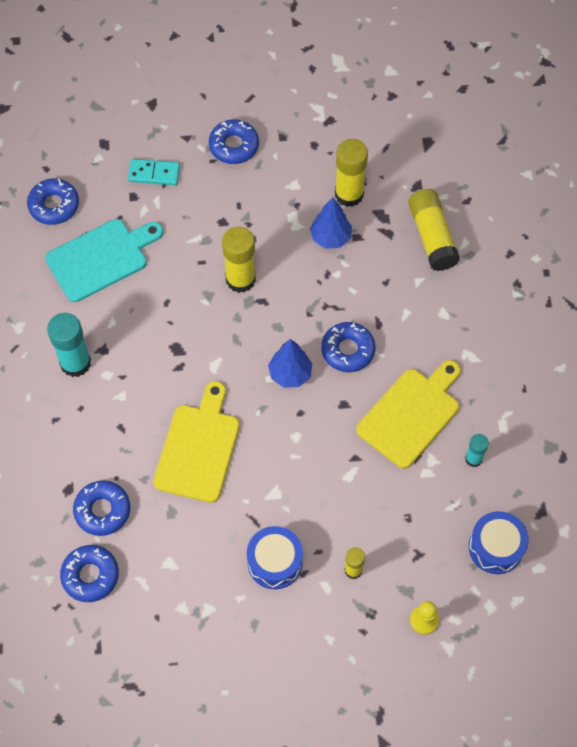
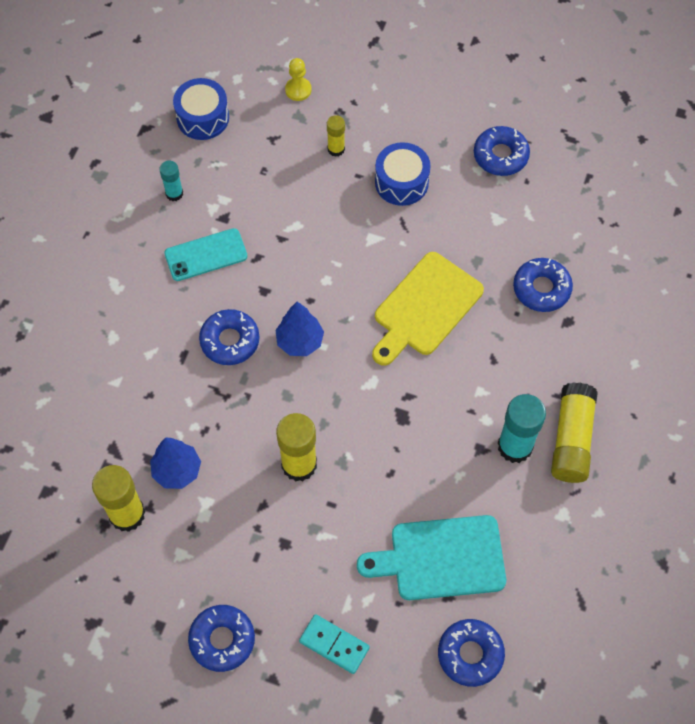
camera: 155 degrees left, 0 degrees up
(90, 575) = (574, 237): blue donut -> blue donut (500, 155)
(411, 414) = (206, 255): yellow cutting board -> turquoise phone
(432, 236) = (70, 424): yellow glue stick -> yellow glue stick (571, 440)

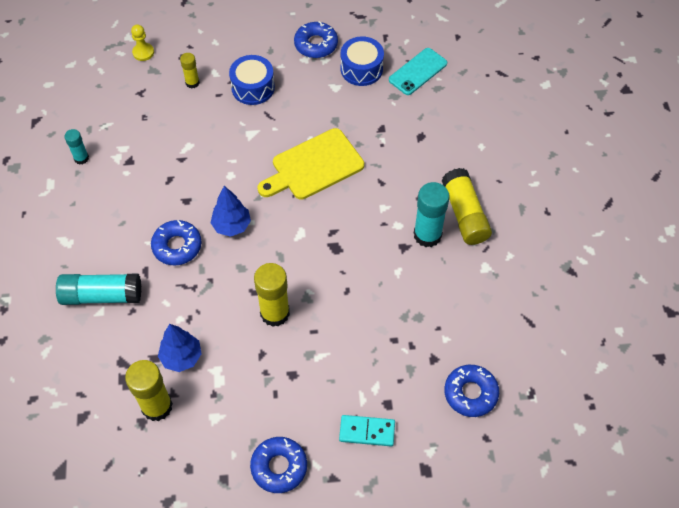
camera: 25 degrees left, 5 degrees down
(125, 364) = (101, 295): none -> turquoise glue stick
(203, 118) = (78, 97): blue drum -> blue drum (361, 69)
(206, 255) = (128, 192): turquoise phone -> turquoise phone (418, 72)
(425, 308) = (314, 166): yellow cutting board -> yellow cutting board turned 45 degrees clockwise
(441, 558) = (414, 335): turquoise cutting board -> none
(541, 289) = (391, 121): blue donut -> none

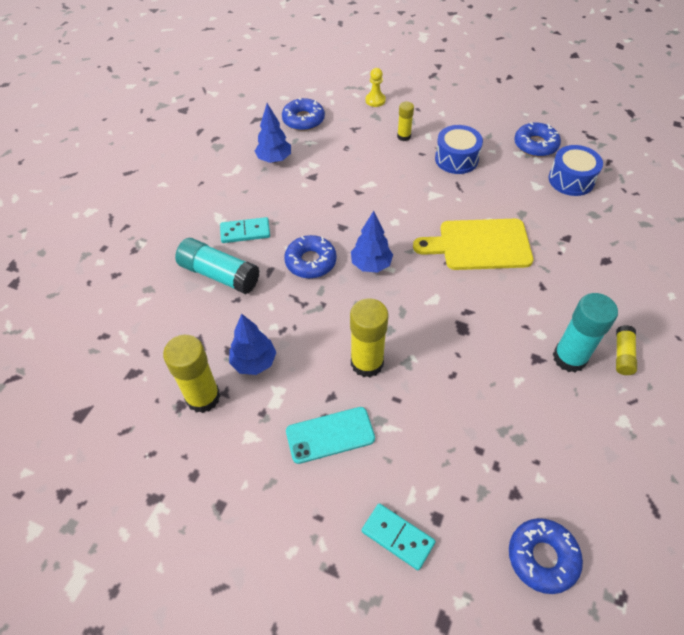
camera: 30 degrees right, 5 degrees down
(81, 158) = (274, 159): turquoise glue stick -> blue tree
(99, 244) = (245, 232): none -> turquoise domino
(279, 467) = (282, 524): blue donut -> blue donut (303, 120)
(418, 72) = (630, 202): turquoise phone -> turquoise phone (330, 435)
(464, 214) = (622, 355): yellow glue stick -> yellow glue stick, size x0.55

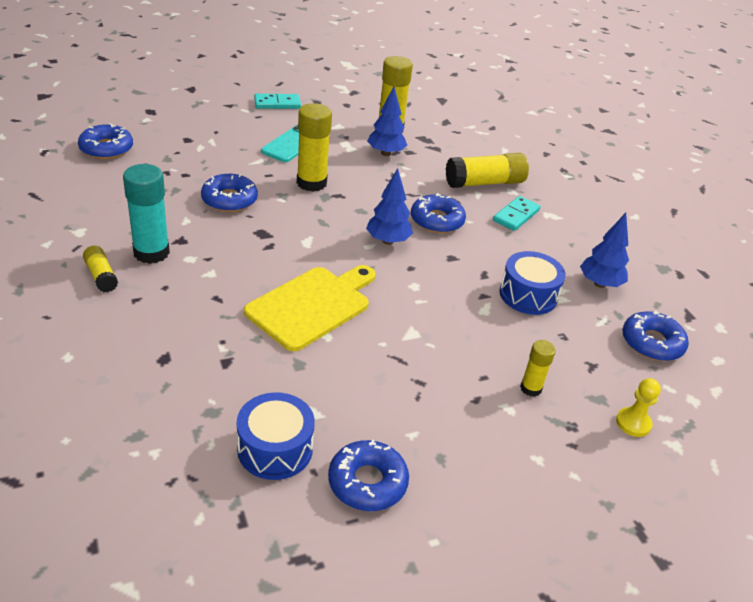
camera: 130 degrees right, 15 degrees down
(219, 274) = (485, 183): turquoise glue stick -> yellow glue stick
(397, 537) = (204, 125): turquoise domino -> turquoise domino (277, 103)
(456, 159) = (439, 393): blue drum -> blue drum (528, 295)
(461, 385) = (229, 199): none -> blue donut

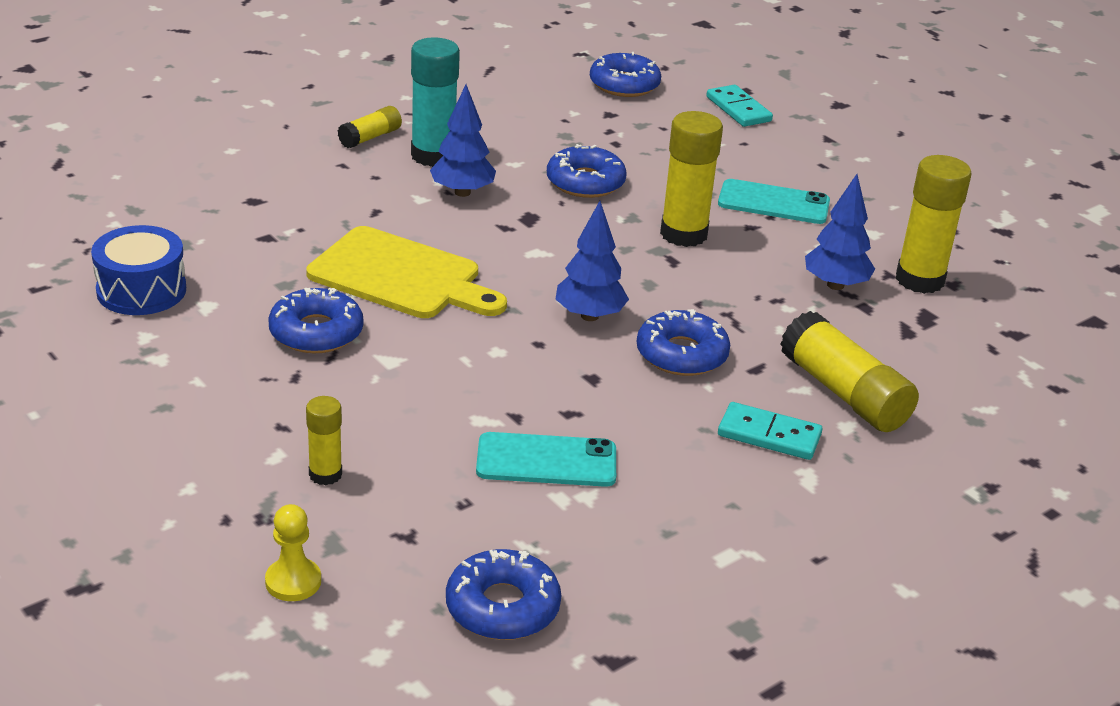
camera: 75 degrees right, 5 degrees down
(277, 103) = (878, 173): turquoise domino -> turquoise domino (738, 109)
(367, 482) = (109, 357): blue donut -> blue donut (316, 332)
(528, 295) = (546, 461): blue drum -> turquoise phone
(599, 284) = (633, 541): blue tree -> blue tree (462, 192)

